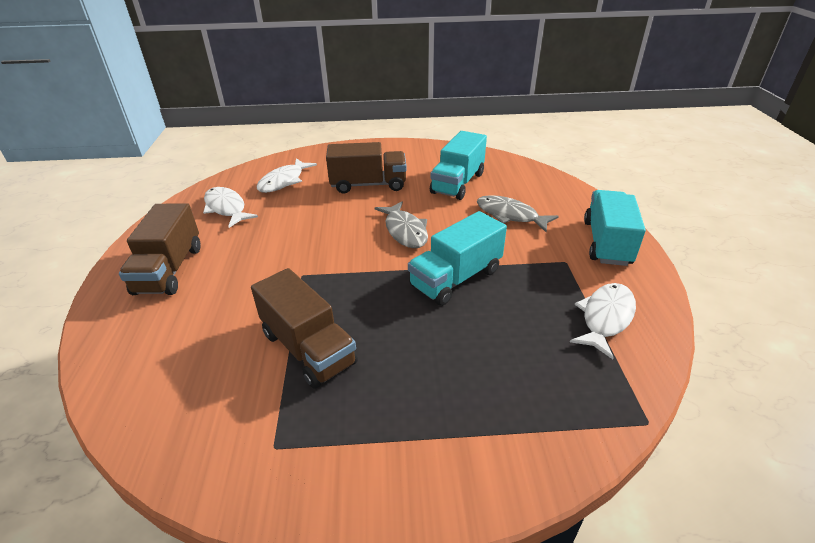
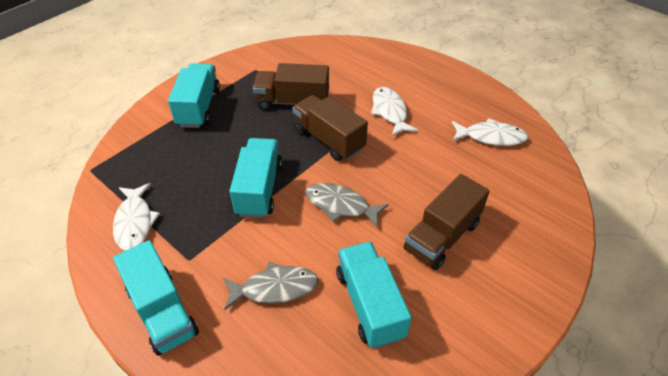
camera: 135 degrees right, 10 degrees up
(169, 270) = (430, 87): brown truck -> brown truck (329, 139)
(284, 181) = (510, 188): white fish -> white fish (390, 111)
(426, 430) = (198, 107): none -> turquoise truck

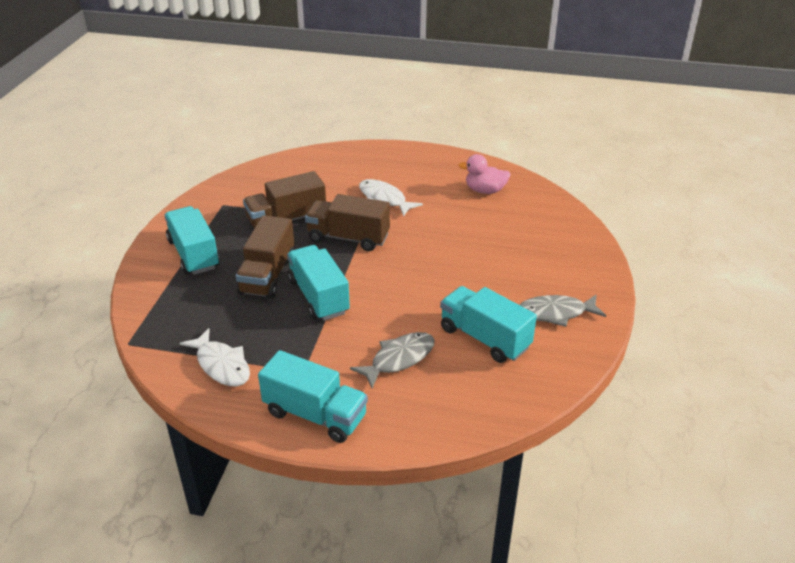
camera: 30 degrees left, 10 degrees down
(340, 205) = (402, 282): grey fish -> grey fish (555, 313)
(442, 236) = (502, 273): brown truck -> brown truck (268, 275)
(491, 137) = (485, 190): white fish -> pink duck

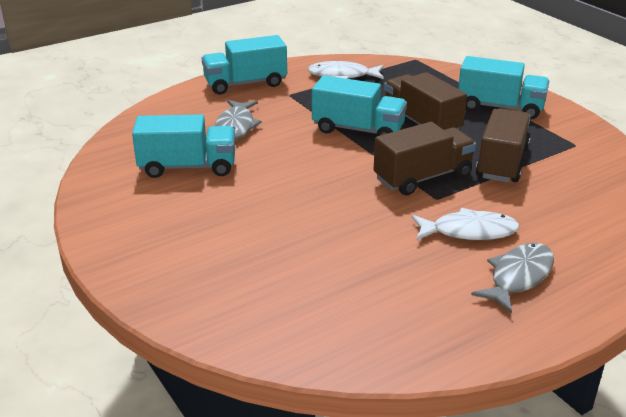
camera: 135 degrees right, 5 degrees down
(485, 190) = (389, 311): pink duck -> none
(555, 313) = (145, 214): grey fish -> grey fish (518, 277)

